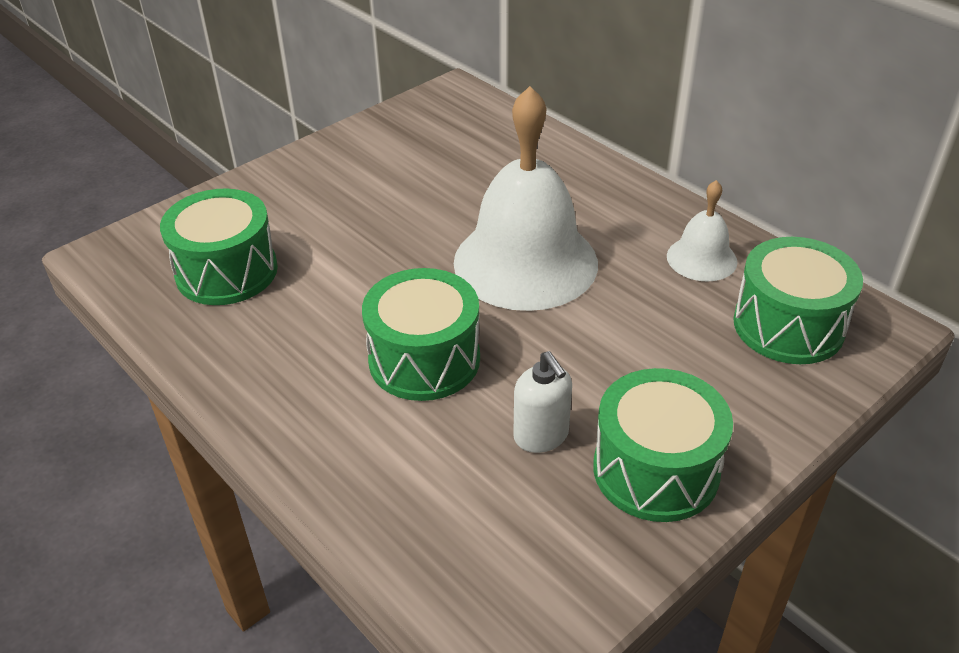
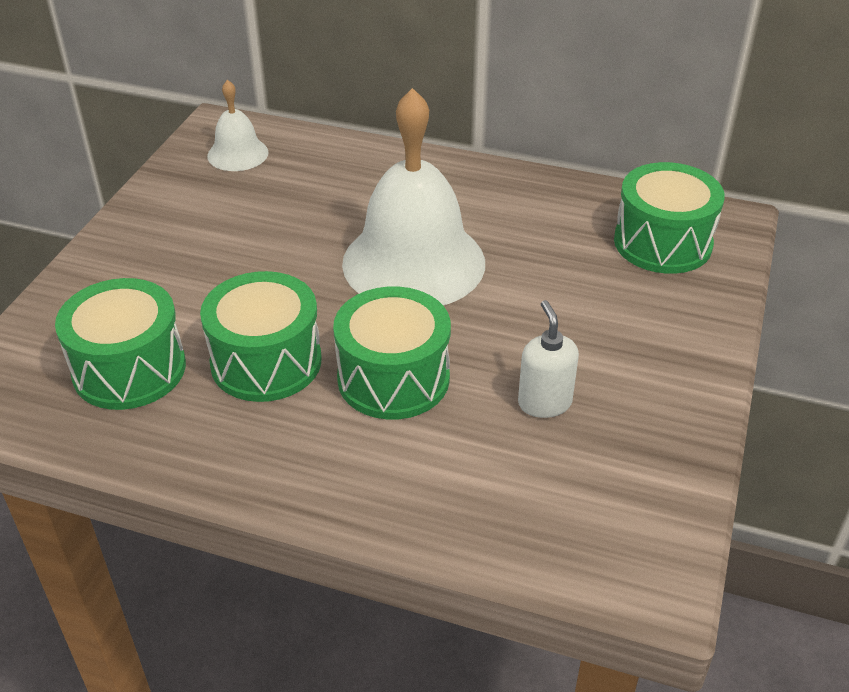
camera: 30 degrees left, 0 degrees up
(541, 436) = (544, 402): white soap dispenser -> white soap dispenser turned 135 degrees counterclockwise
(655, 470) = (652, 393): green drum -> green drum (266, 362)
(701, 258) = (557, 211): white bell -> white bell (237, 154)

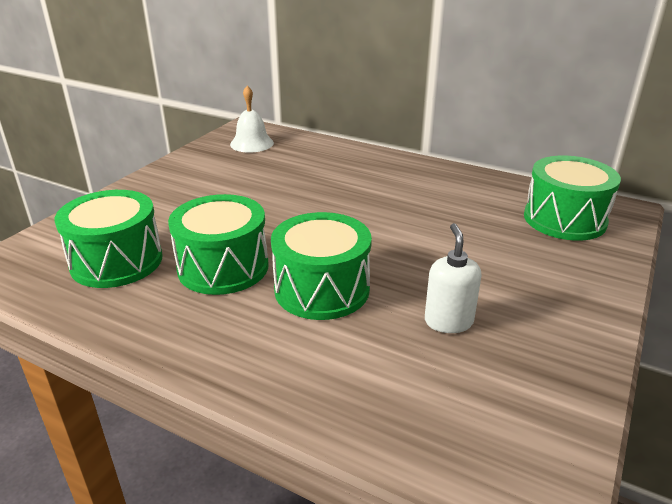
camera: 10 degrees right, 10 degrees down
(413, 262) = (360, 214): white bell -> none

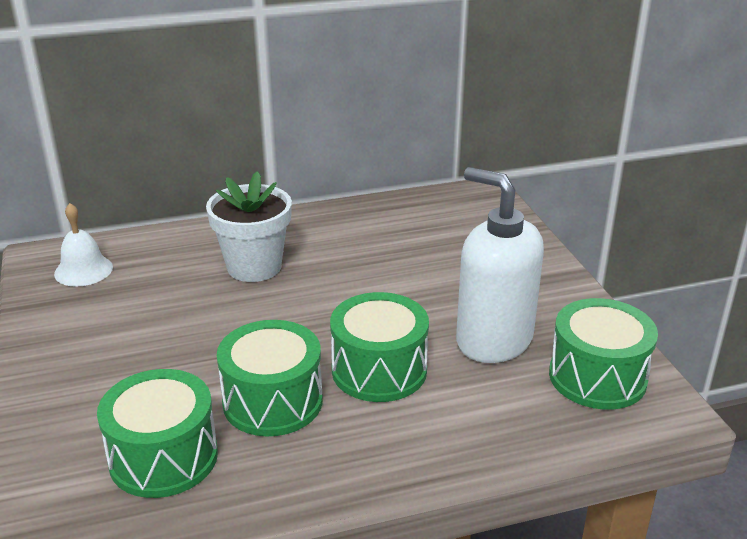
camera: 45 degrees left, 0 degrees up
(349, 183) = (254, 267): none -> white flower pot
(448, 321) = (493, 340): white soap dispenser -> white soap dispenser, size x2.00
(564, 219) = (459, 218): green drum -> green drum (597, 377)

